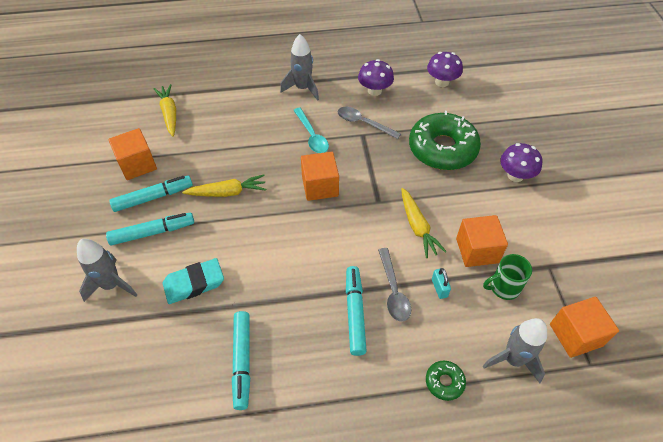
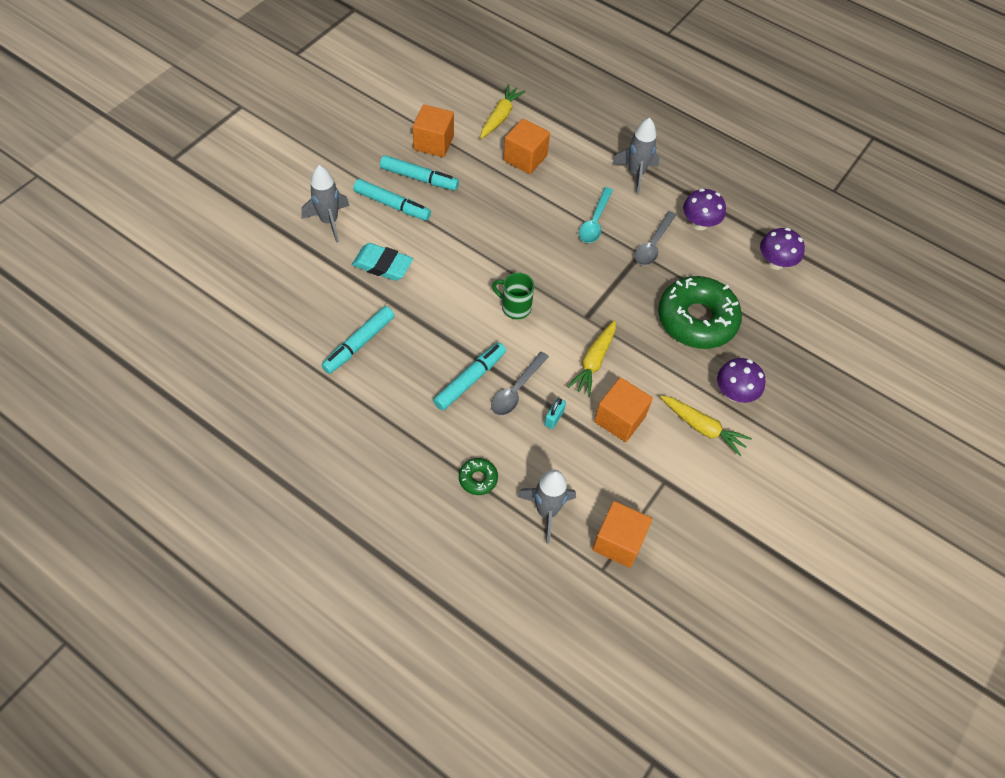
camera: 40 degrees right, 5 degrees up
(227, 192) = (476, 216): yellow carrot -> yellow carrot (702, 428)
(320, 186) = (553, 268): orange cube -> orange cube (525, 158)
(363, 123) = (653, 244): grey spoon -> grey spoon turned 135 degrees counterclockwise
(503, 287) = (605, 462): green mug -> green mug (515, 307)

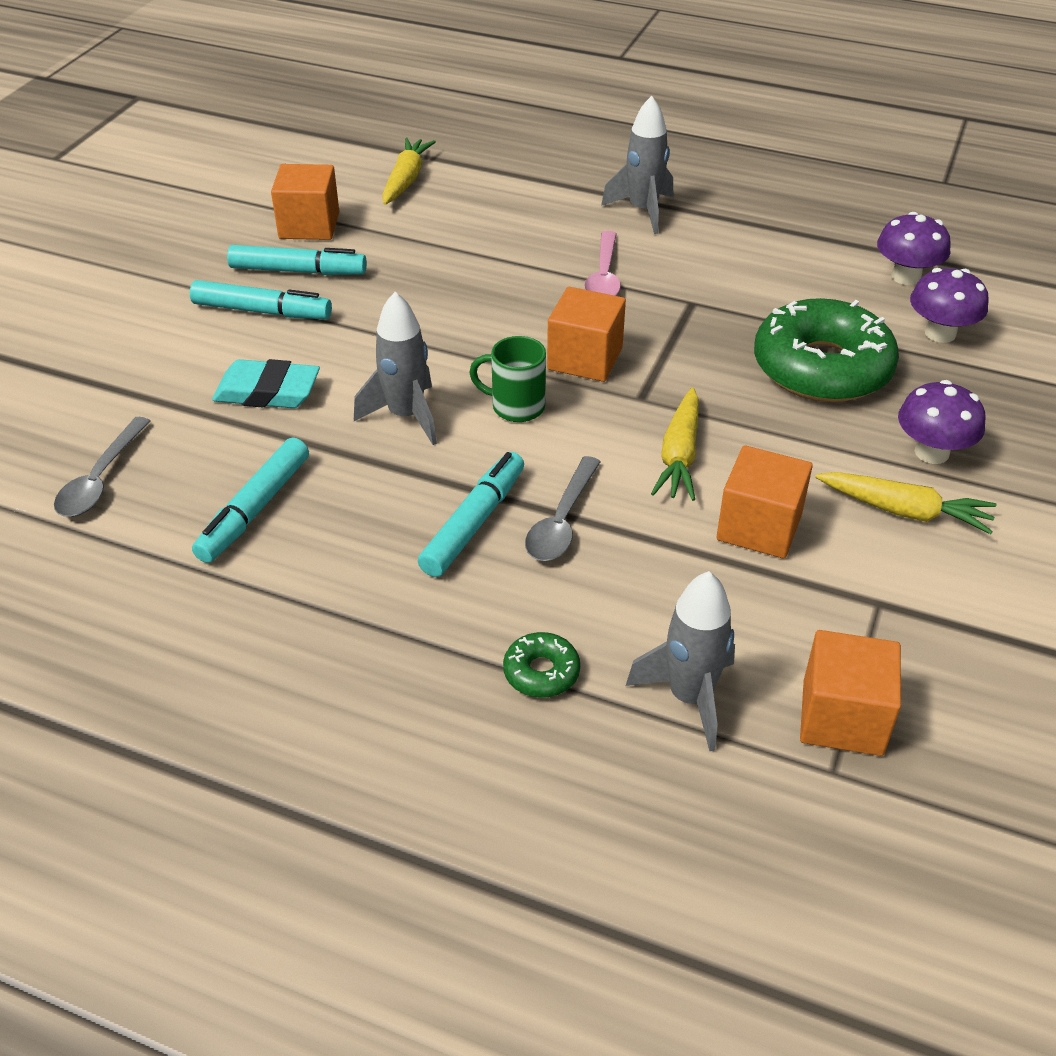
camera: 10 degrees left, 15 degrees down
(329, 221) = (158, 350): grey rocket -> grey rocket (406, 416)
(525, 158) = (463, 220): orange cube -> orange cube (585, 359)
(554, 418) = (644, 549): turquoise padlock -> none
(595, 221) = (604, 276): turquoise spoon -> pink spoon
(653, 244) = (708, 288): grey spoon -> grey spoon (101, 479)
(699, 223) = (767, 251): purple mushroom -> purple mushroom (940, 333)

